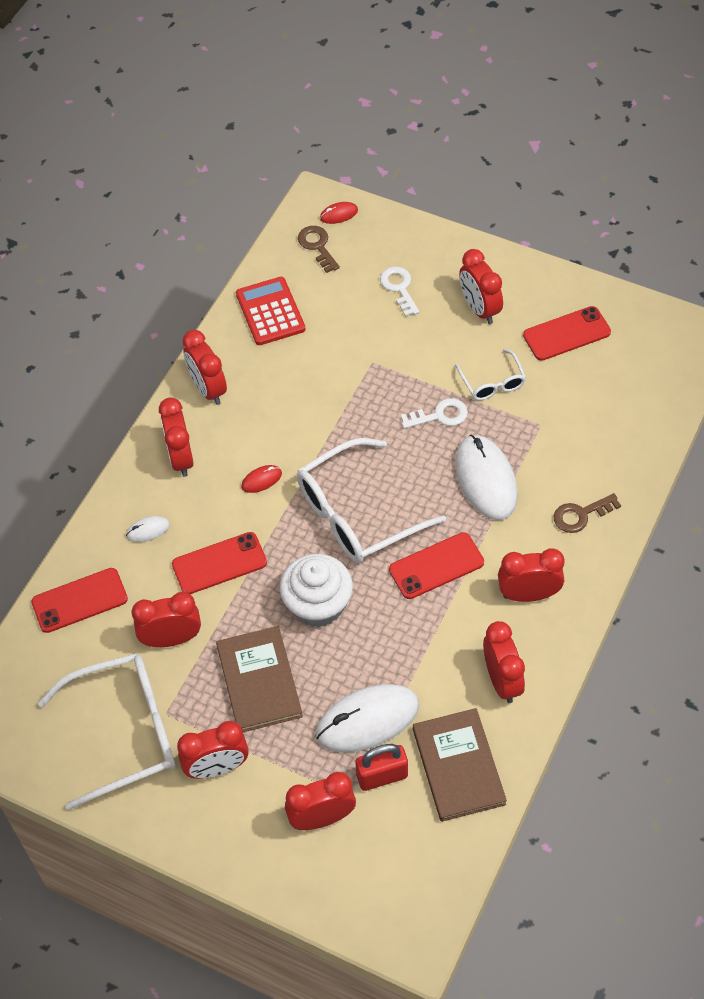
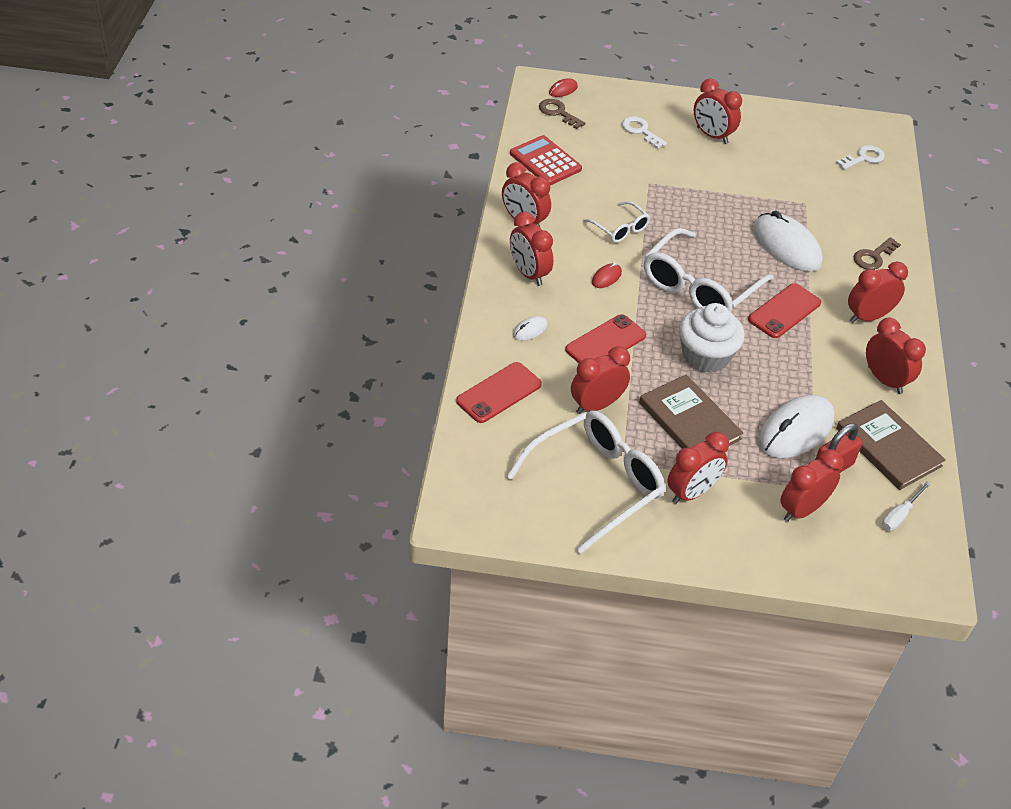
camera: 25 degrees left, 10 degrees down
(424, 852) = (900, 515): none -> white screwdriver
(440, 415) = (724, 209): white key -> white key (863, 158)
(492, 382) = (751, 181): white glasses -> white glasses (620, 228)
(566, 334) = (788, 142): red phone -> none

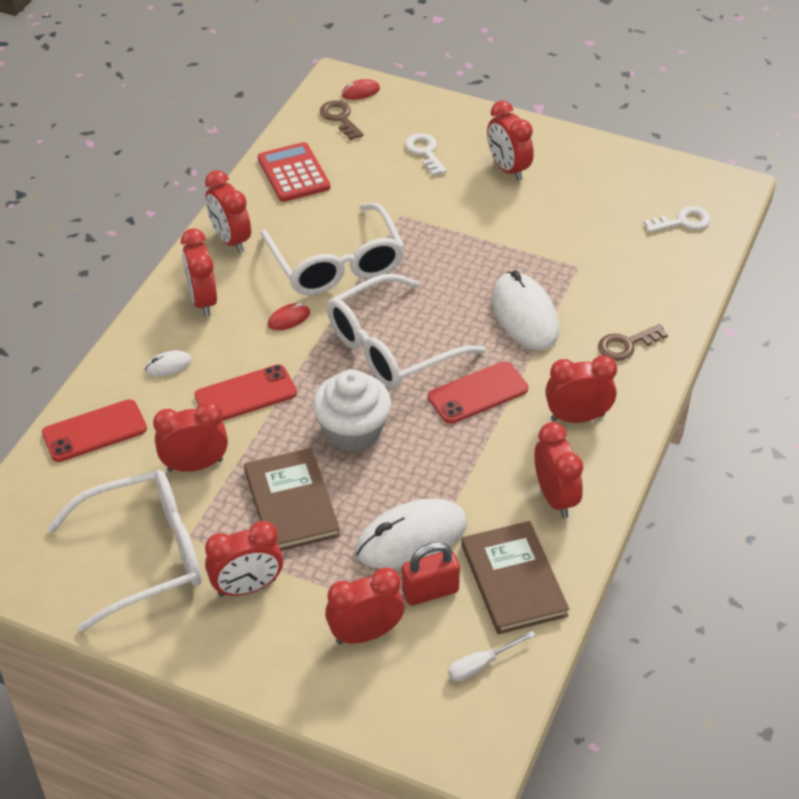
camera: 20 degrees right, 0 degrees up
(620, 228) = (336, 264): white glasses -> white glasses, size x1.97

